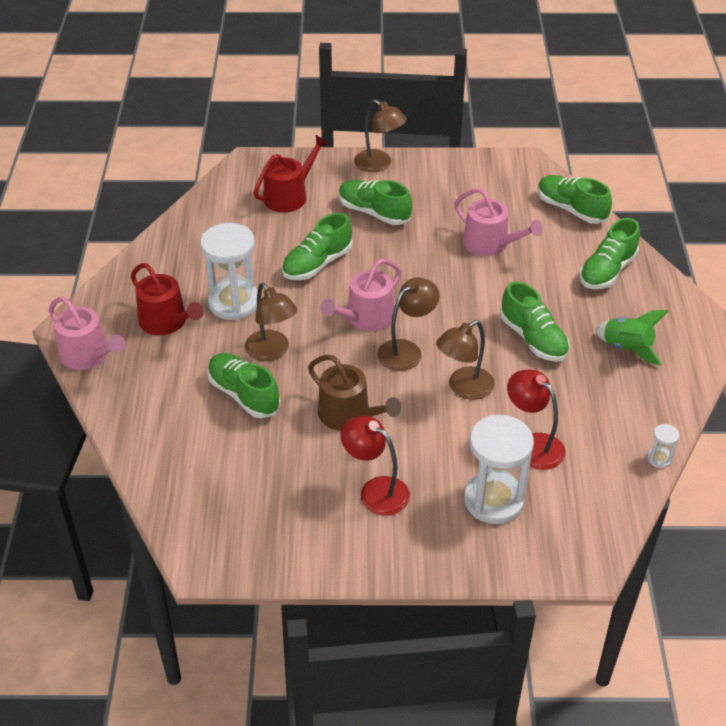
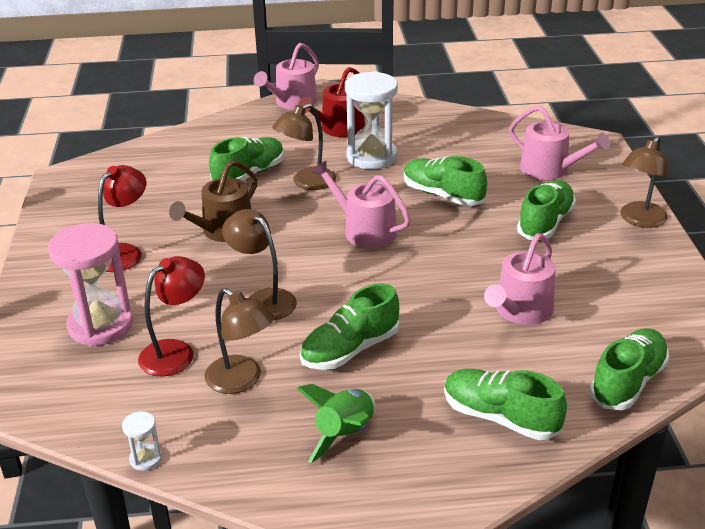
camera: 85 degrees right, 10 degrees down
(289, 196) = (550, 169): red watering can -> pink watering can
(406, 350) = (318, 259): brown lamp -> brown lamp (241, 381)
(493, 500) = (101, 325): white hourglass -> pink hourglass

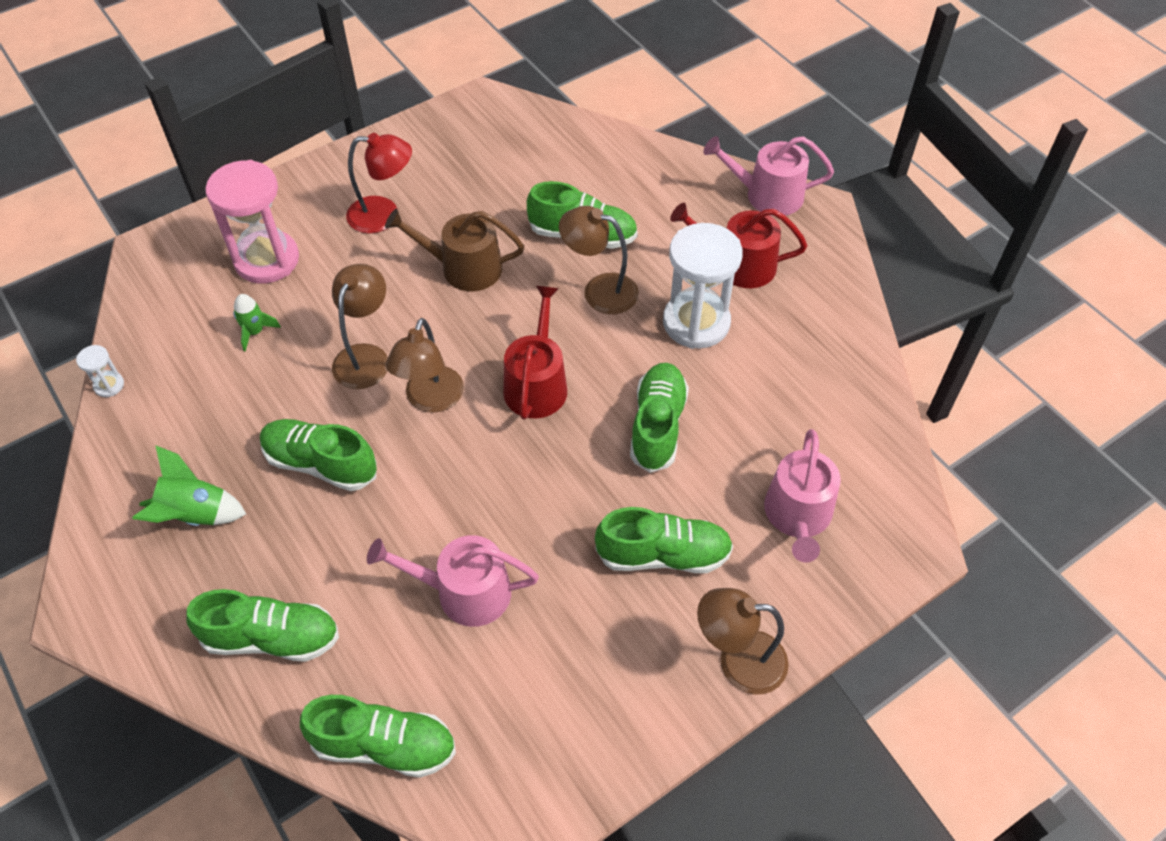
camera: 60 degrees right, 20 degrees up
(176, 352) = (255, 332): red lamp -> green rocket
(241, 381) = (236, 400): brown lamp -> brown lamp (431, 400)
(364, 230) = (537, 384): pink watering can -> red watering can
(500, 417) = (272, 638): green shoe -> green shoe turned 90 degrees clockwise

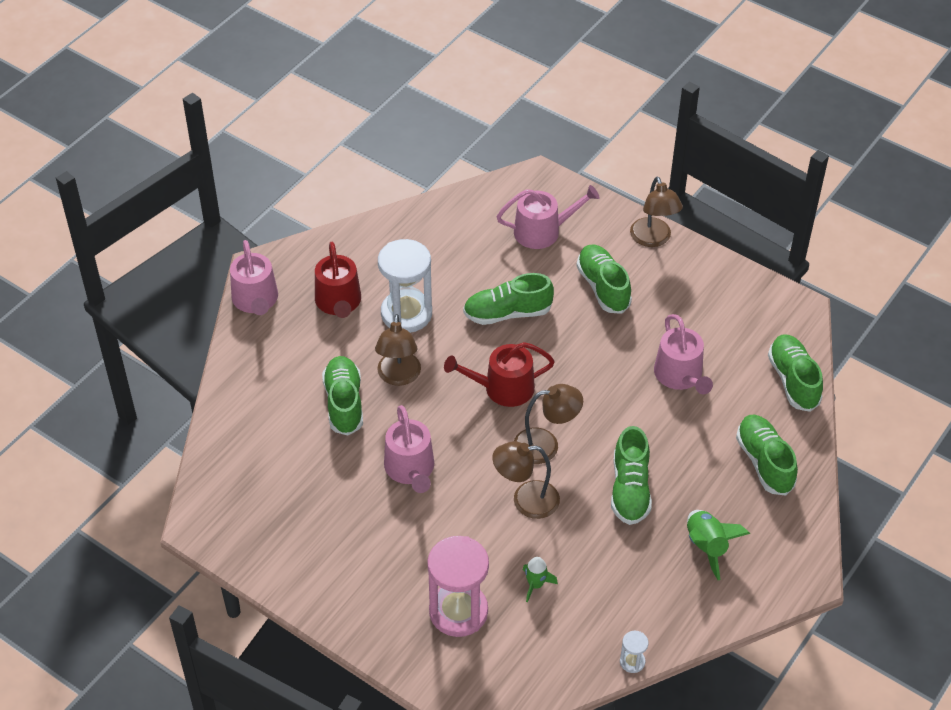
camera: 110 degrees left, 5 degrees down
(384, 215) = (374, 546): red lamp -> none
(463, 268) = (410, 469): brown watering can -> pink watering can

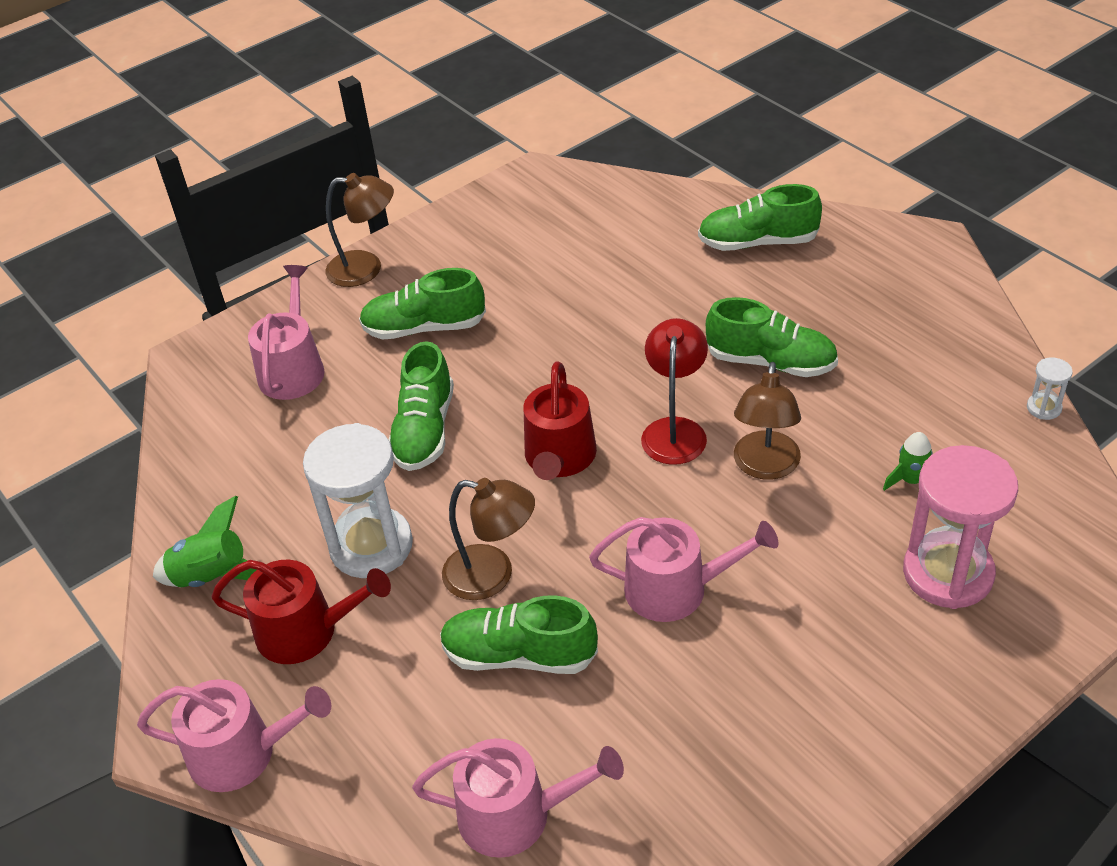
camera: 70 degrees left, 5 degrees down
(545, 445) = (675, 430): brown lamp -> red lamp
(680, 376) = (602, 285): pink watering can -> pink watering can (516, 814)
(706, 546) = (874, 311): green rocket -> green rocket (213, 576)
(793, 380) = (643, 198): green shoe -> none

